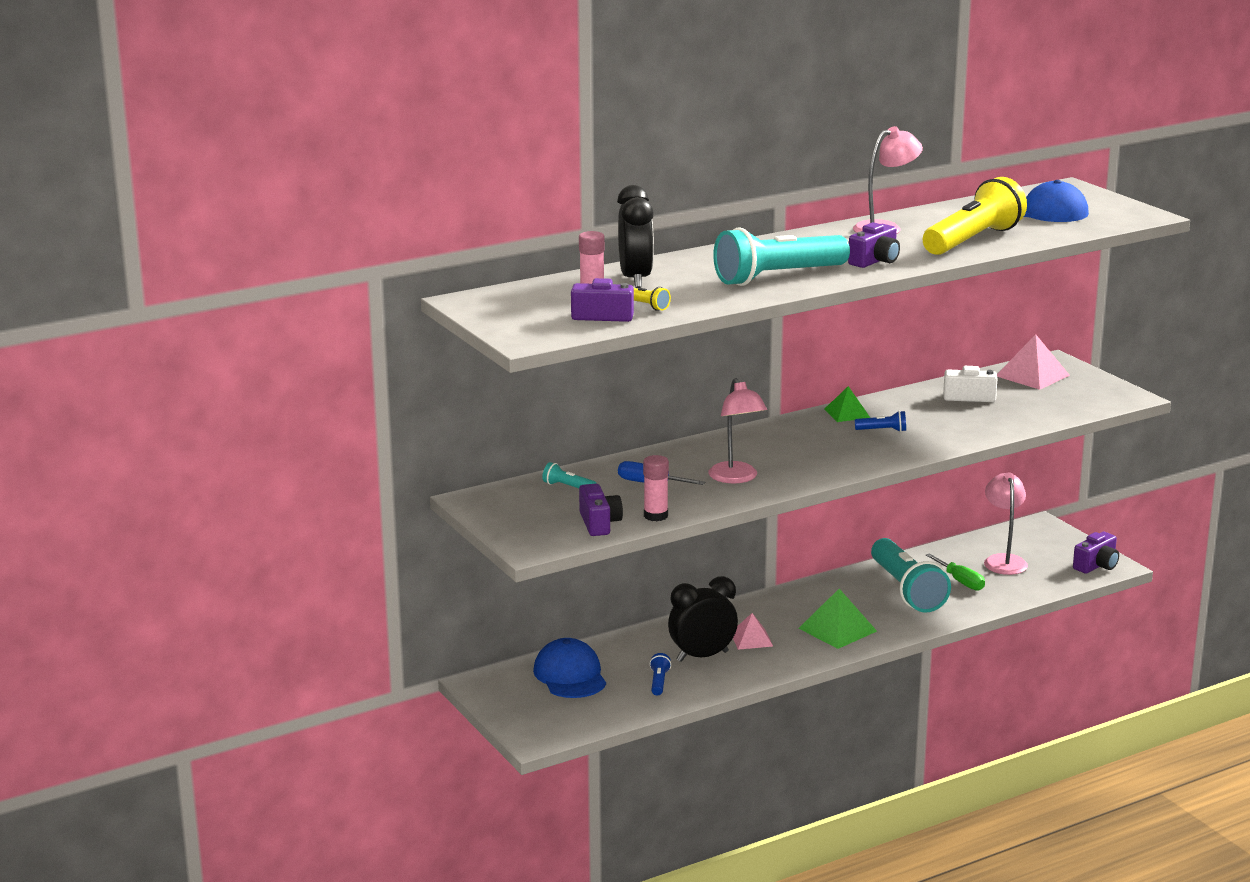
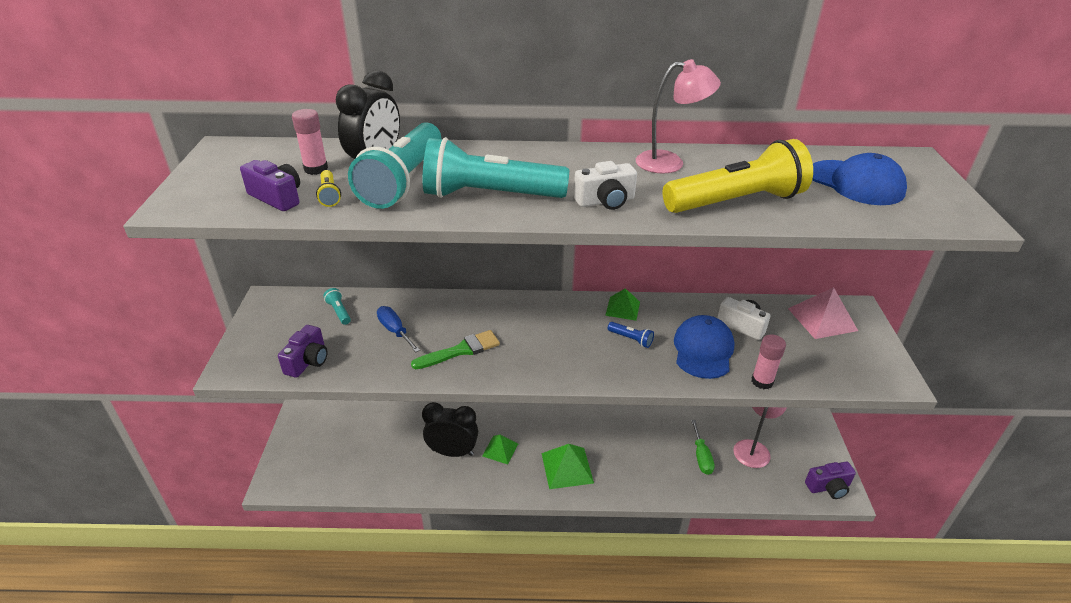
camera: 30 degrees right, 15 degrees up
(570, 675) = (357, 430): blue cap -> blue cap (703, 350)
(655, 516) = (354, 370): pink glue stick -> pink glue stick (762, 381)
(659, 682) = (401, 465): blue flashlight -> none
(736, 478) = (460, 350): pink lamp -> green brush
(751, 639) = (500, 449): pink pyramid -> green pyramid
(875, 261) = (605, 201): purple camera -> white camera
(906, 590) = (652, 448): turquoise flashlight -> turquoise flashlight (403, 181)

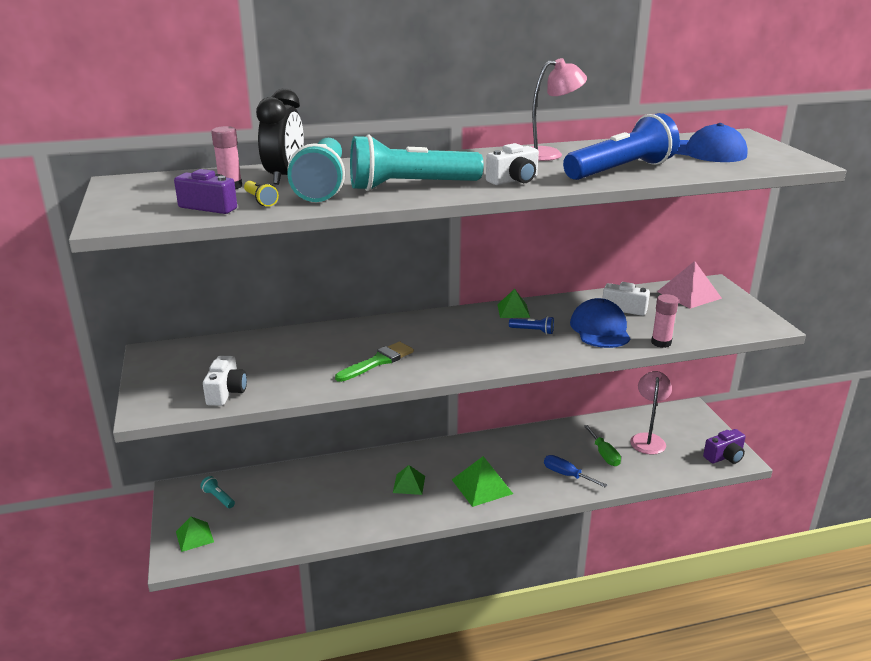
camera: 15 degrees left, 10 degrees down
(296, 464) = (194, 536): none -> green pyramid
(308, 361) = (226, 392): purple camera -> white camera
(339, 312) = (236, 351): turquoise flashlight -> turquoise flashlight (218, 498)
(395, 331) = (303, 357): blue screwdriver -> blue screwdriver (566, 475)
(452, 452) = (361, 495): black clock -> none
(736, 202) = (621, 170): yellow flashlight -> blue flashlight

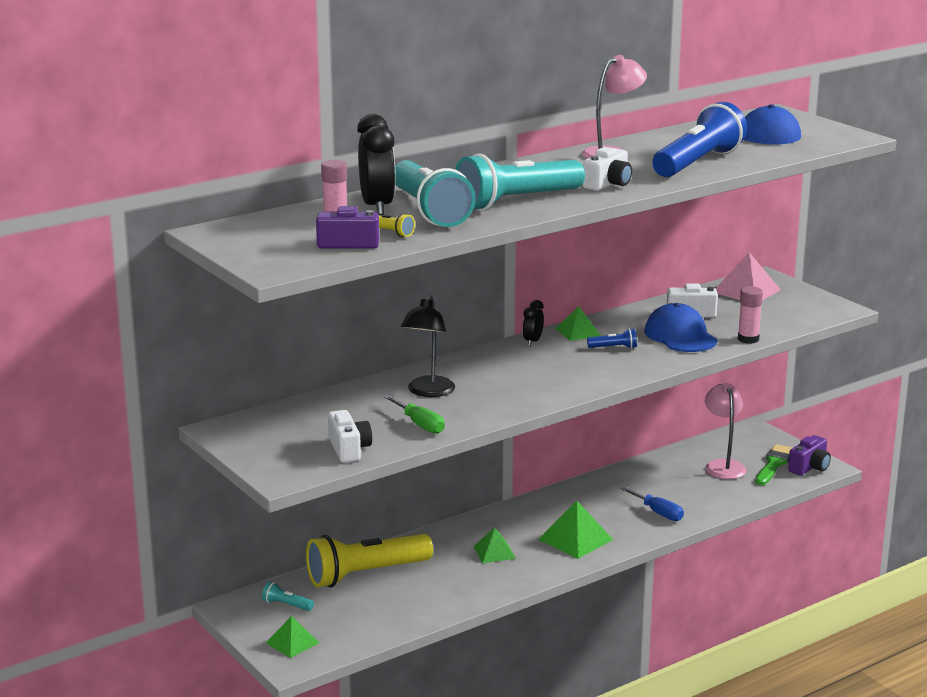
camera: 20 degrees left, 5 degrees down
(297, 482) = (366, 574): none -> yellow flashlight
(342, 347) = (428, 392): none -> black lamp
(377, 362) = (479, 399): green brush -> green brush (774, 464)
(468, 314) = (532, 341): none -> black clock
(566, 475) = (658, 513): blue screwdriver -> blue screwdriver turned 150 degrees counterclockwise
(604, 454) = (685, 487): green screwdriver -> green screwdriver (420, 424)

